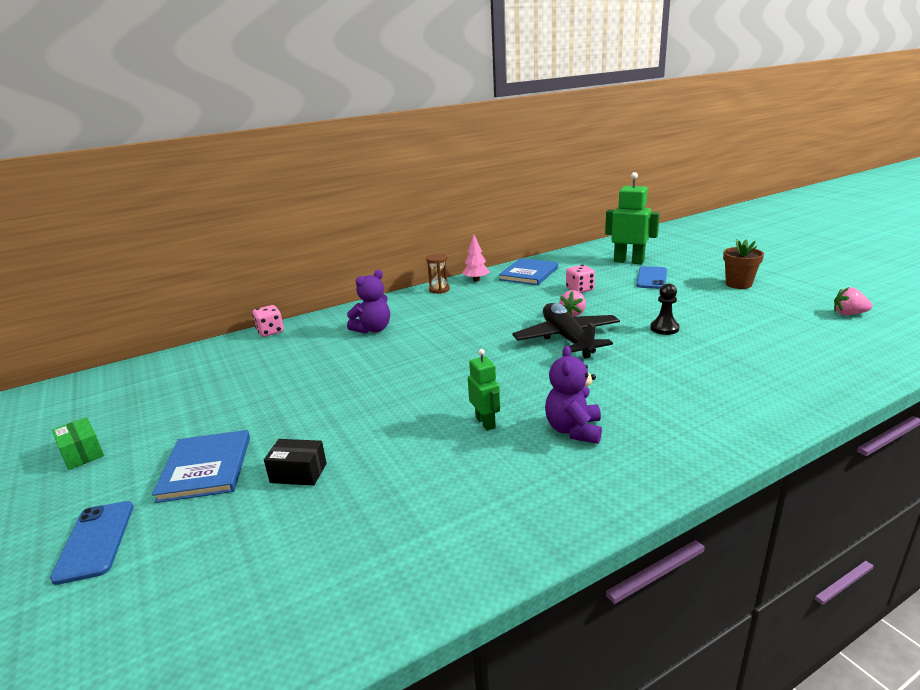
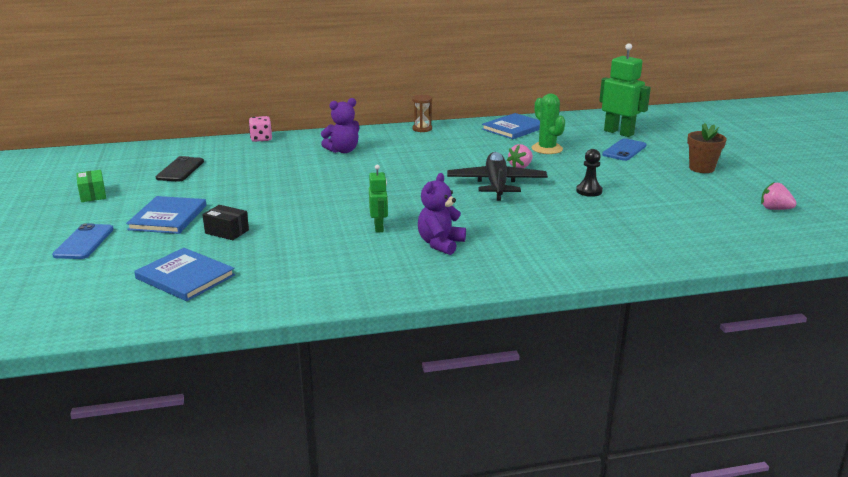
camera: 15 degrees right, 0 degrees up
(190, 391) = (180, 170): none -> black phone
(279, 569) = (185, 277): none -> blue book
(476, 280) = (461, 126): pink tree -> none
(580, 289) = (547, 149): pink dice -> green cactus

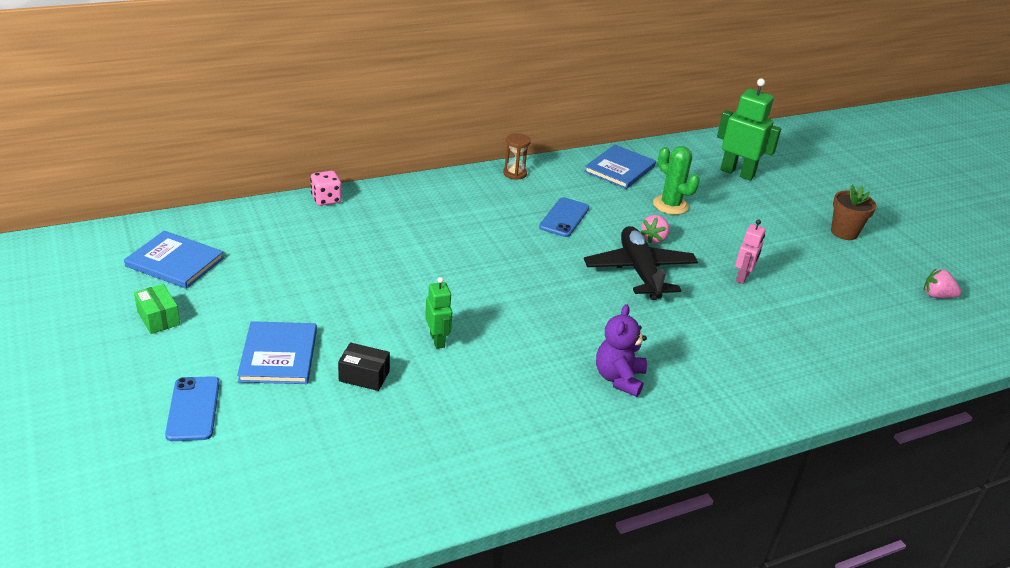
camera: 15 degrees left, 10 degrees up
(180, 170) = (250, 264): black phone -> none
(185, 277) = (352, 460): blue book -> blue book (175, 262)
(343, 151) = (437, 218): purple teddy bear -> none
(379, 227) = (539, 355): green robot -> green robot (437, 340)
(589, 191) = (742, 277): black pawn -> pink robot
(624, 150) = (754, 204): blue phone -> blue phone (564, 218)

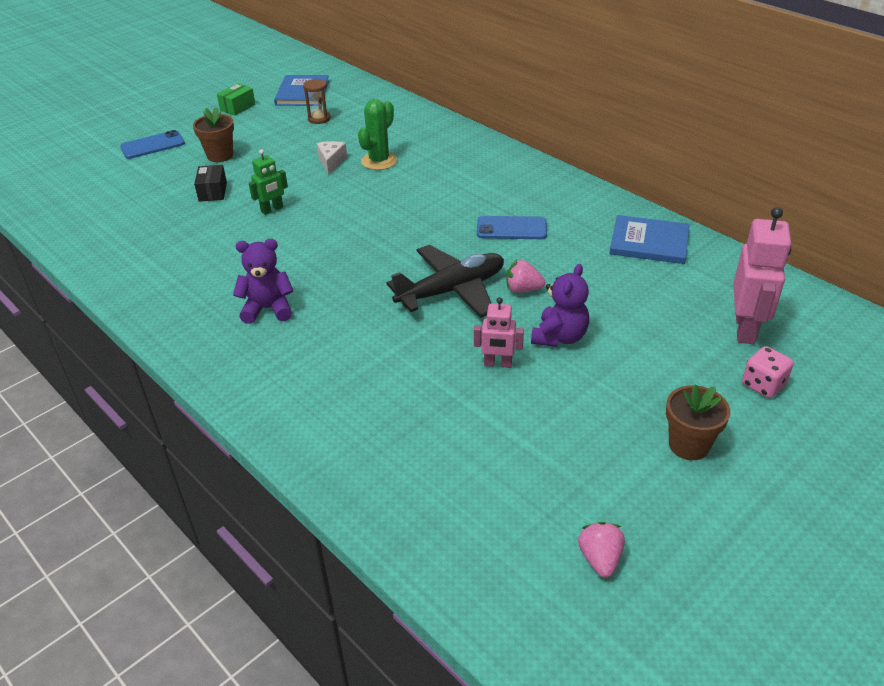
camera: 75 degrees right, 5 degrees up
(278, 355) = (220, 155): blue book -> brown flower pot
(326, 199) = (430, 117): pink dice -> pink dice (763, 385)
(367, 280) = (331, 162): none -> white cheese
(515, 173) = (567, 185): brown hourglass -> brown hourglass (319, 119)
(670, 205) = (606, 289): green cactus -> green cactus (379, 161)
(720, 242) = (559, 337): none -> purple teddy bear
(737, 173) = (745, 329): green robot -> pink robot

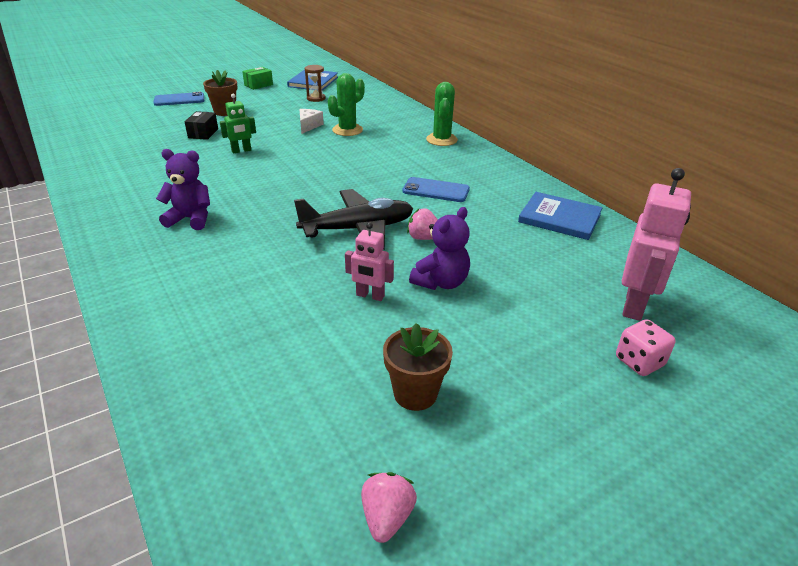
camera: 10 degrees right, 5 degrees down
(491, 158) = (441, 140): none -> green cactus
(688, 445) = (536, 408): brown flower pot -> brown flower pot (415, 394)

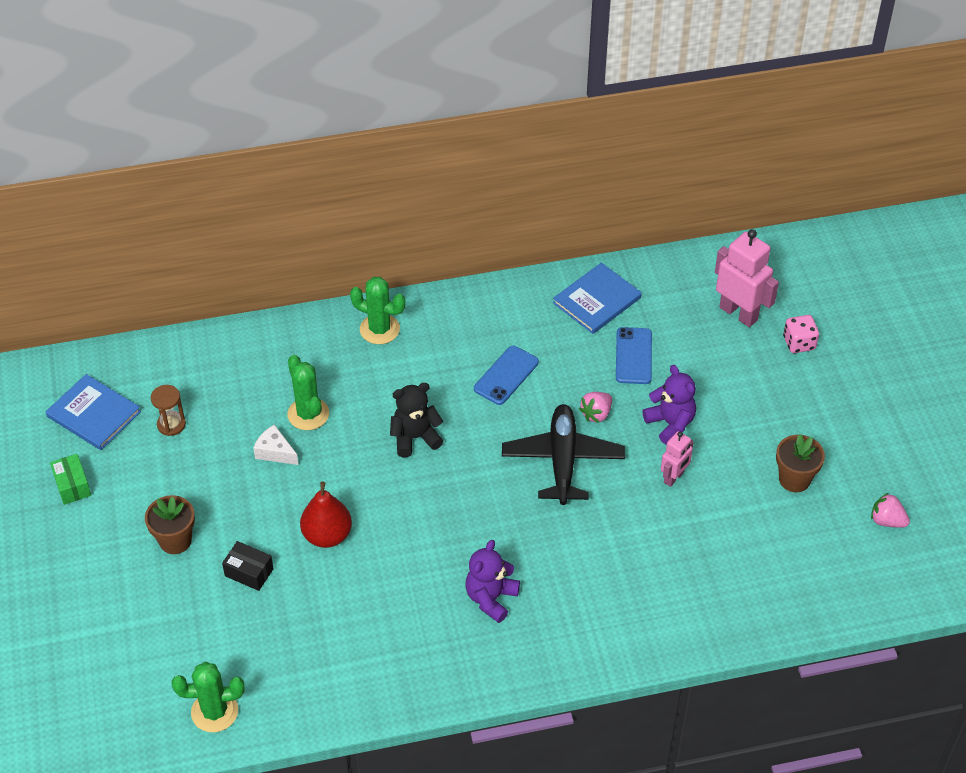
camera: 70 degrees left, 15 degrees up
(85, 140) = (214, 711): none -> green cactus
(179, 100) = (93, 594): blue phone -> blue phone (633, 356)
(241, 151) = (327, 535): green robot -> red pear
(347, 166) = (415, 438): none -> black teddy bear

